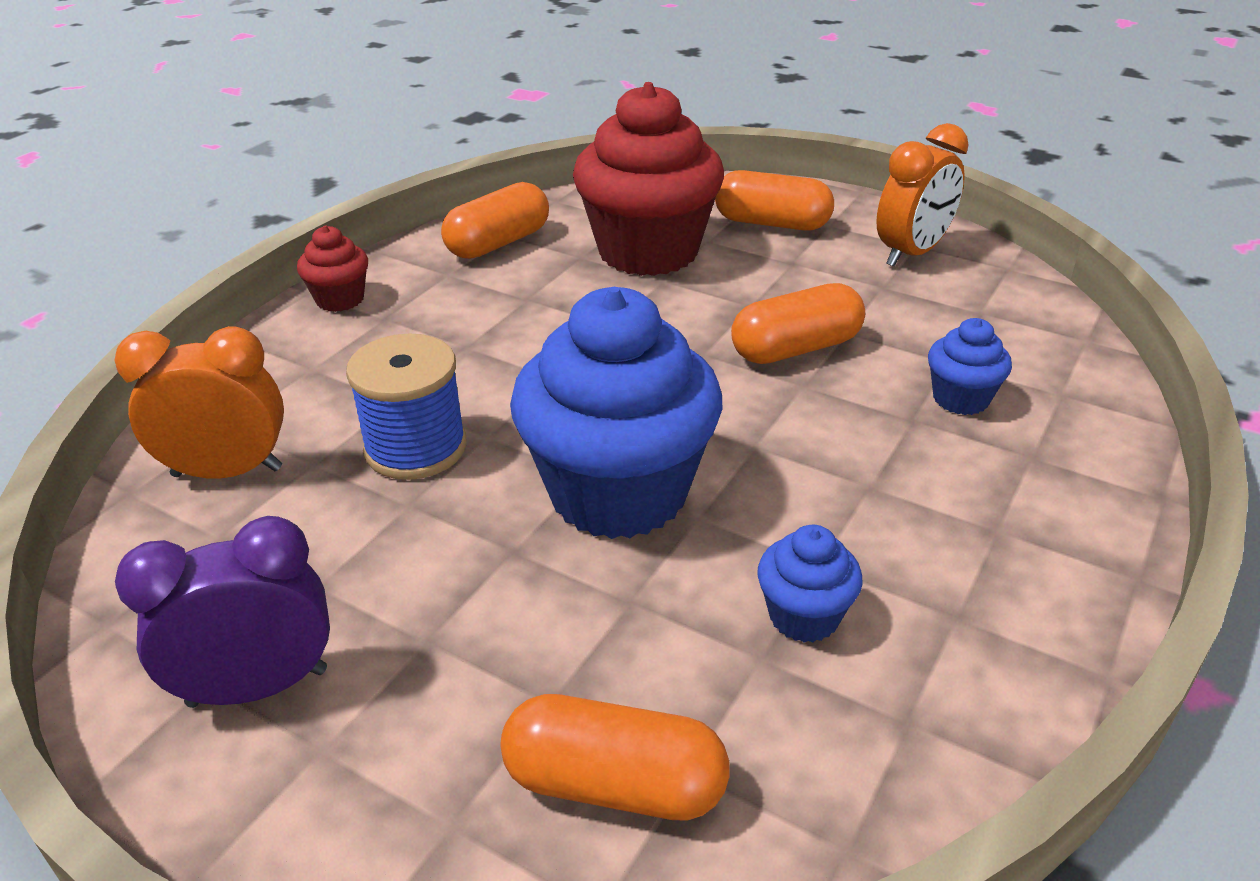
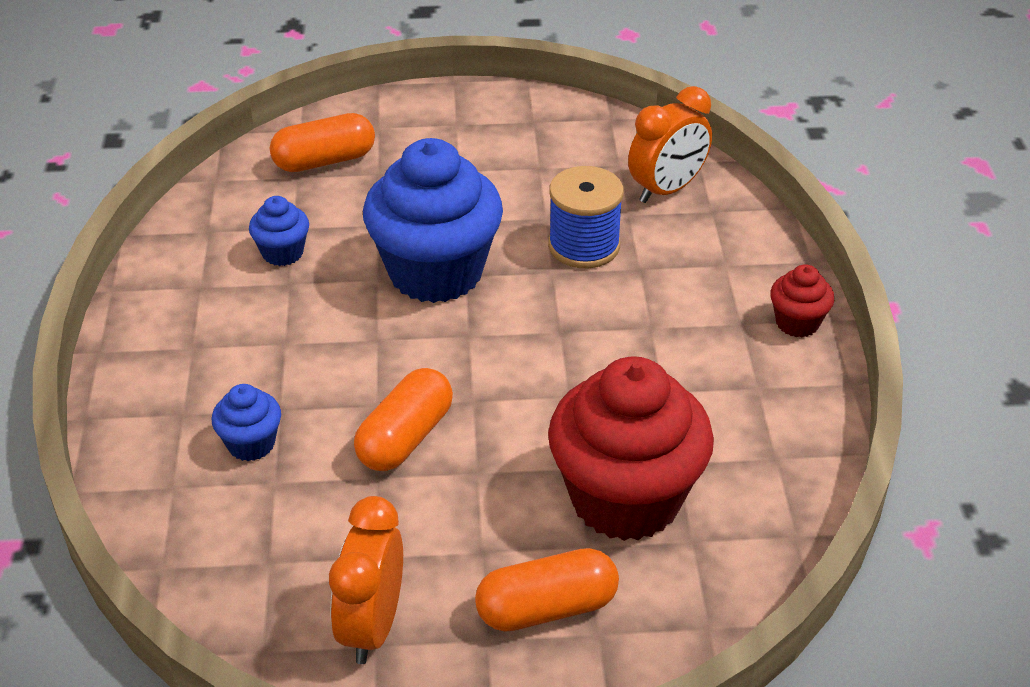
camera: 145 degrees right, 5 degrees up
(258, 687) = (509, 128): purple clock -> none
(498, 243) = (766, 443): orange capsule -> none

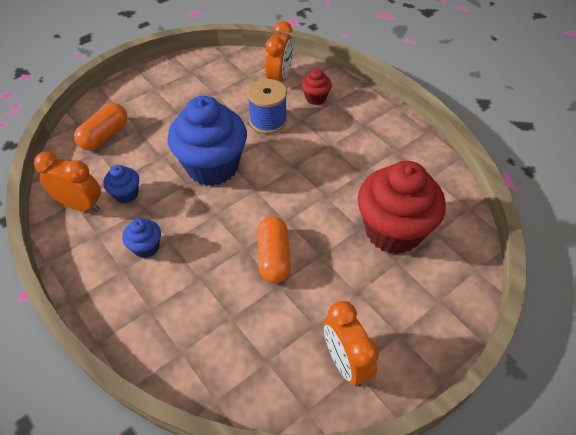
camera: 35 degrees left, 10 degrees up
(212, 239) = (81, 205): none -> orange clock
(251, 444) = (202, 304): blue cupcake -> blue cupcake (146, 247)
(546, 608) = (409, 302): orange capsule -> none
(797, 323) = (385, 114): red cupcake -> red cupcake (315, 98)

